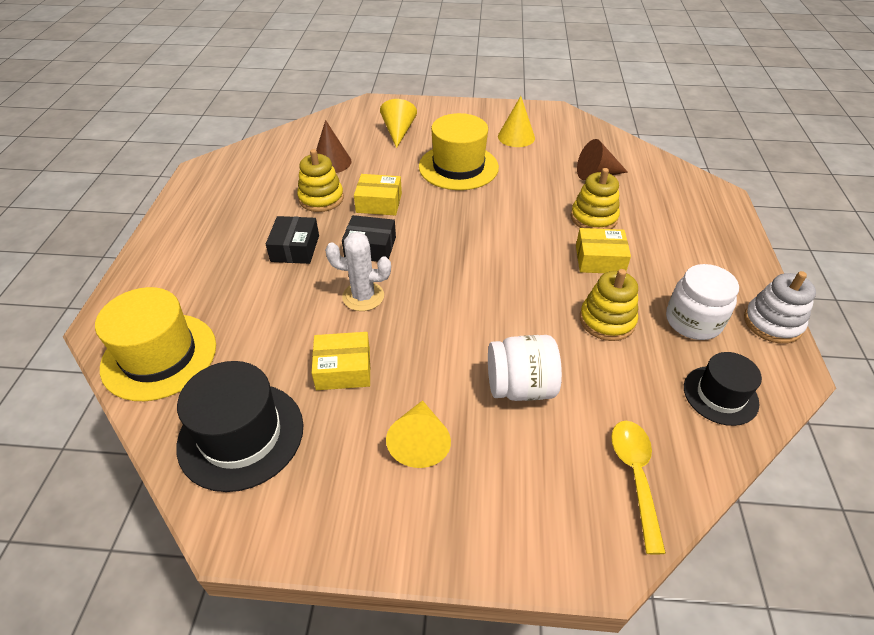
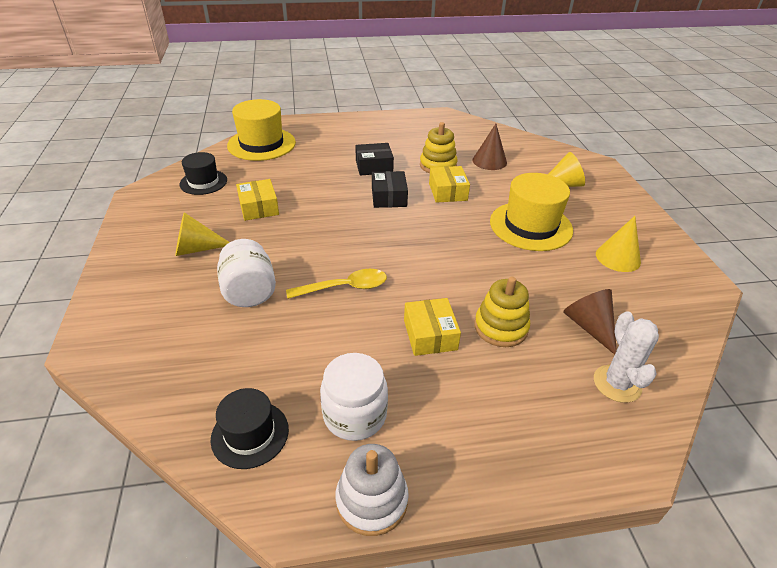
camera: 75 degrees right, 5 degrees down
(241, 435) = (203, 182): black hat -> black hat, size x0.61
(363, 296) = (332, 203): white cactus -> white cactus (617, 384)
(607, 320) = (339, 343): yellow stacking toy -> none
(635, 476) = (158, 365): yellow spoon -> yellow spoon (345, 287)

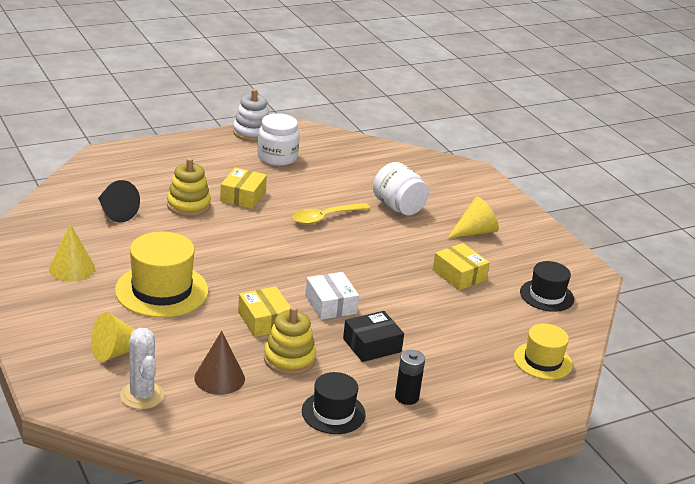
camera: 160 degrees right, 10 degrees down
(250, 434) = (333, 146): black hat -> black hat (333, 413)
(261, 144) = (542, 361): yellow hat -> yellow hat, size x0.61
(370, 138) = (406, 397): none -> black battery
(389, 197) = (331, 304): black box -> white box
(430, 335) = (243, 196): yellow box -> yellow box turned 45 degrees clockwise
(589, 327) = (115, 212): brown cone -> black cone
(617, 384) = (102, 184): white cactus -> white cactus (142, 395)

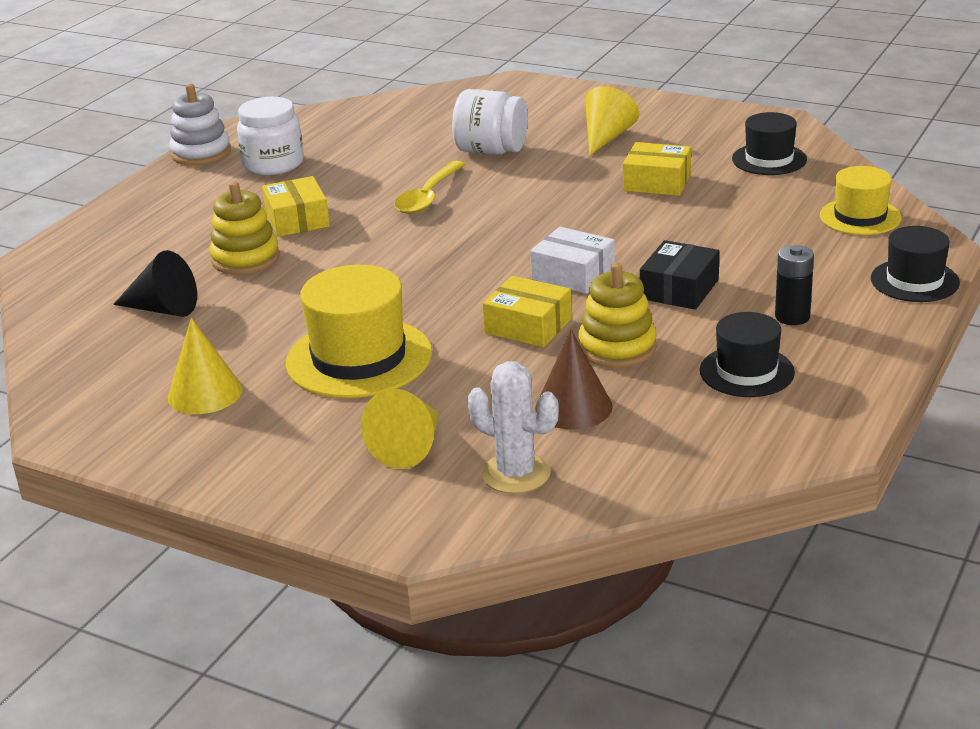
camera: 30 degrees left, 0 degrees up
(510, 417) = (914, 281): none -> black hat

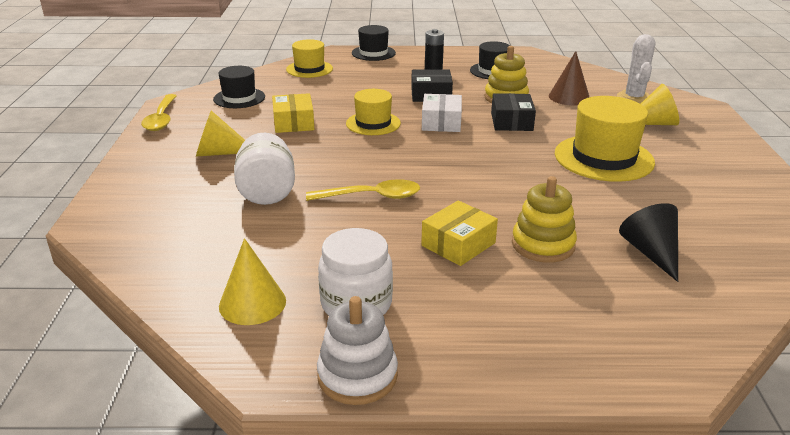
camera: 120 degrees left, 0 degrees up
(205, 393) = (705, 194): yellow cone -> yellow cone (252, 303)
(528, 326) = (511, 122): yellow box -> black box
(611, 229) = (373, 123): none -> yellow hat
(731, 115) = (161, 119): none -> yellow spoon

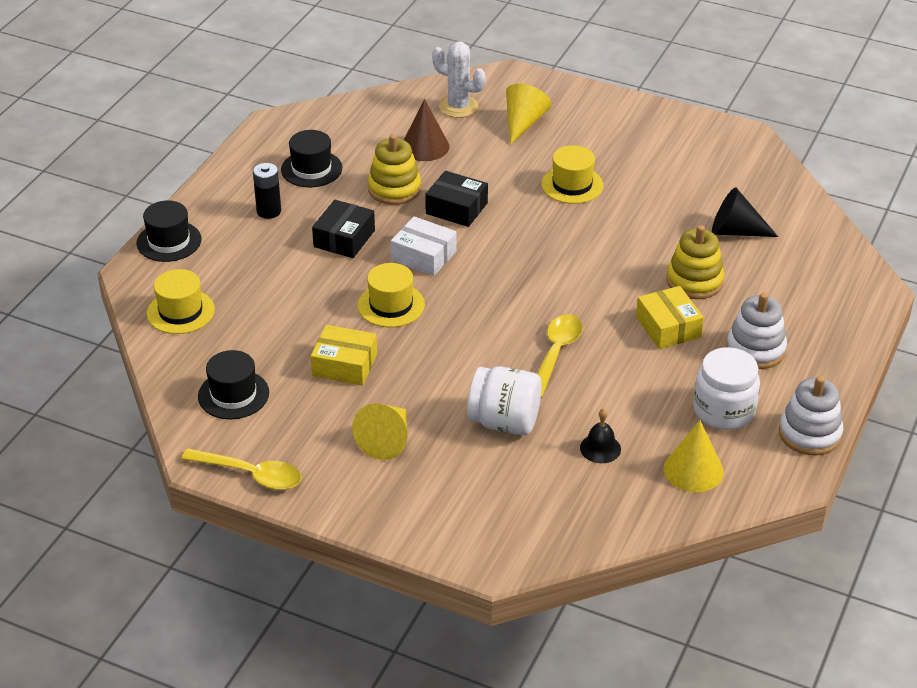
camera: 65 degrees left, 10 degrees up
(258, 243) = (600, 448): none -> black bell
(472, 305) = (755, 349): none -> white stacking toy
(603, 158) = (572, 185): yellow hat -> yellow hat, size x0.61

